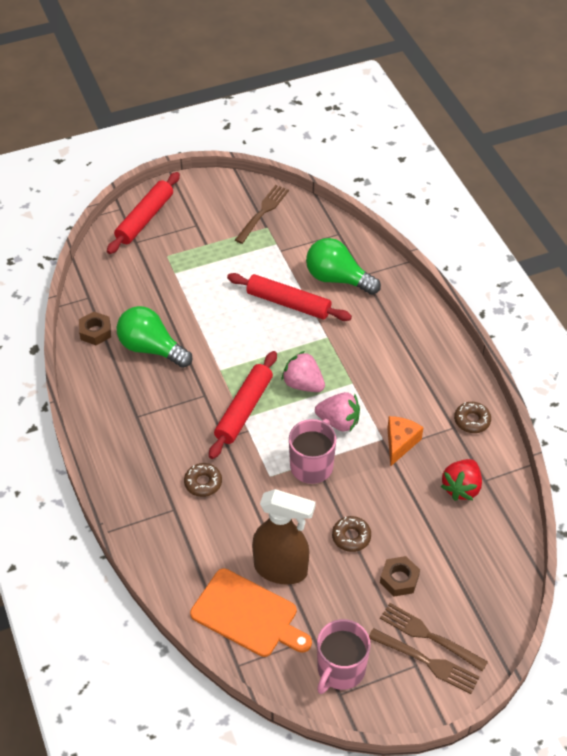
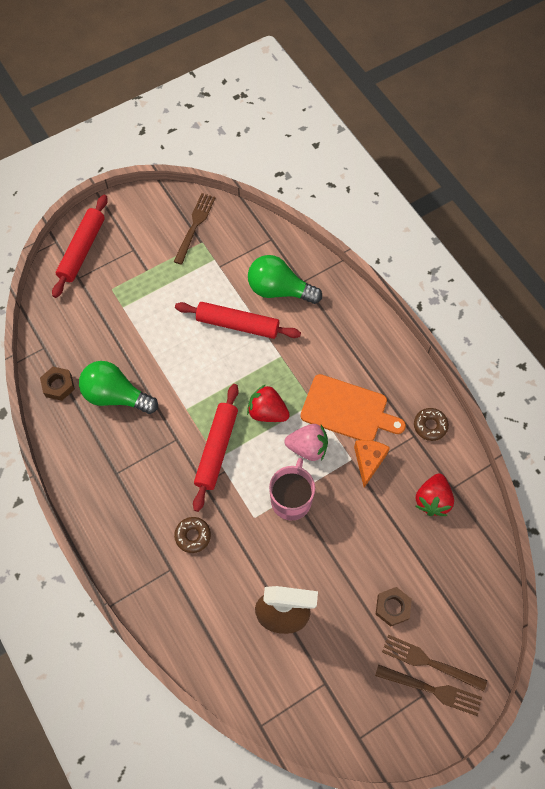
camera: 10 degrees left, 15 degrees up
(248, 615) = (260, 671): orange cutting board -> orange cutting board (347, 410)
(303, 384) = (267, 412): pink strawberry -> red strawberry
(340, 669) = (355, 712): pink mug -> none
(351, 537) = (341, 570): brown donut -> none

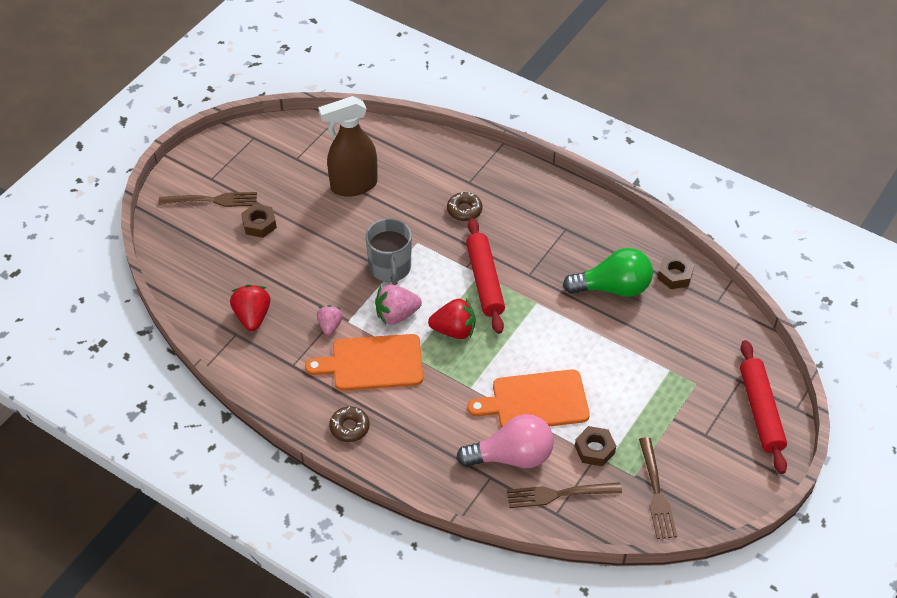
camera: 155 degrees right, 15 degrees down
(217, 271) = (594, 449): none -> brown nut
(238, 324) = (535, 401): red rolling pin -> orange cutting board
(279, 290) = (512, 456): green light bulb -> pink light bulb
(291, 499) = (390, 268): pink mug -> grey mug
(368, 461) = (330, 326): orange cheese -> pink strawberry
(430, 426) = (279, 381): brown donut -> brown donut (349, 427)
(432, 690) = (204, 184): brown fork -> brown fork (559, 494)

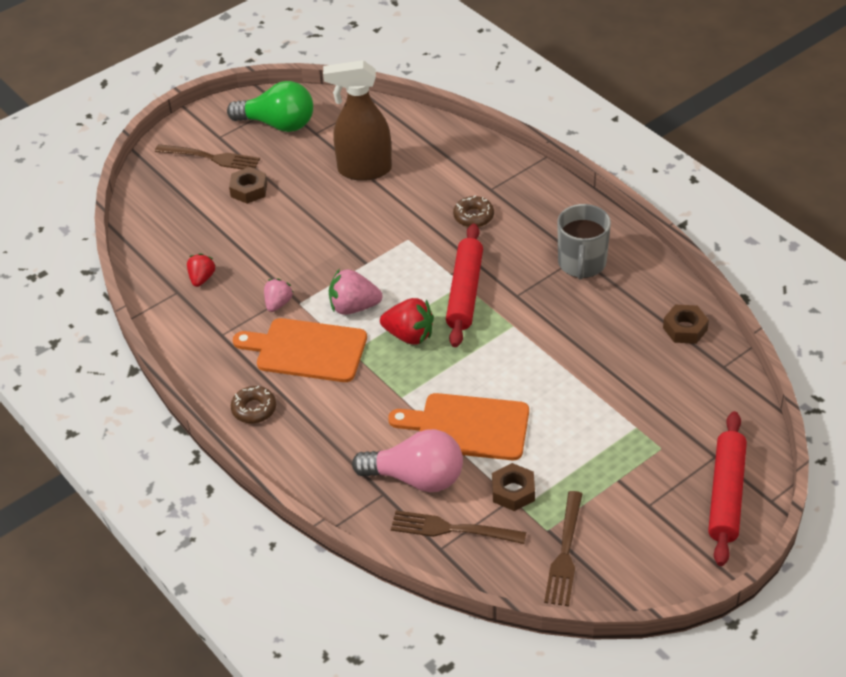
camera: 20 degrees right, 5 degrees down
(252, 317) = (202, 278): red strawberry -> red strawberry, size x0.64
(390, 268) = (367, 259): grey mug -> grey mug (582, 263)
(613, 288) = (607, 328): green light bulb -> green light bulb (278, 124)

